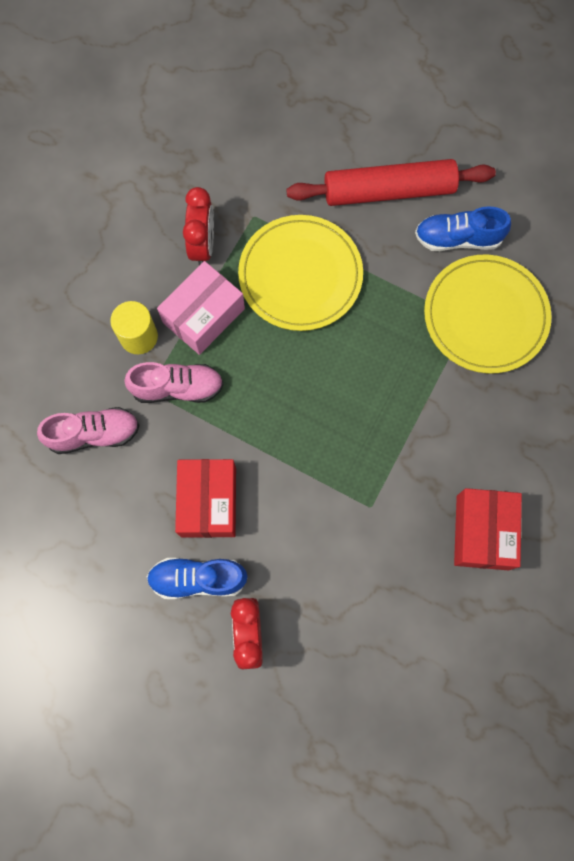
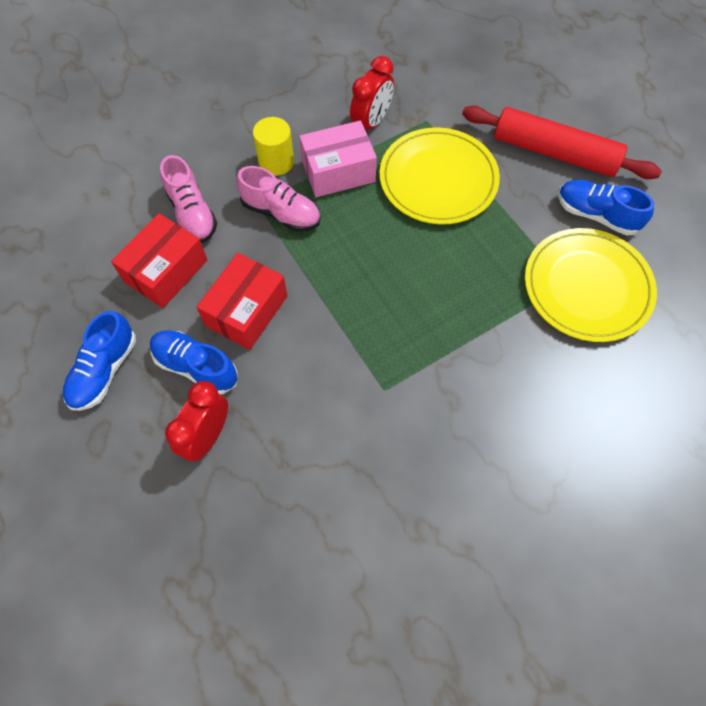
camera: 30 degrees right, 10 degrees down
(94, 434) = (192, 213): pink shoe -> pink shoe turned 45 degrees clockwise
(119, 629) = (104, 371): none -> blue shoe
(482, 532) = (477, 469): red box -> red box (166, 271)

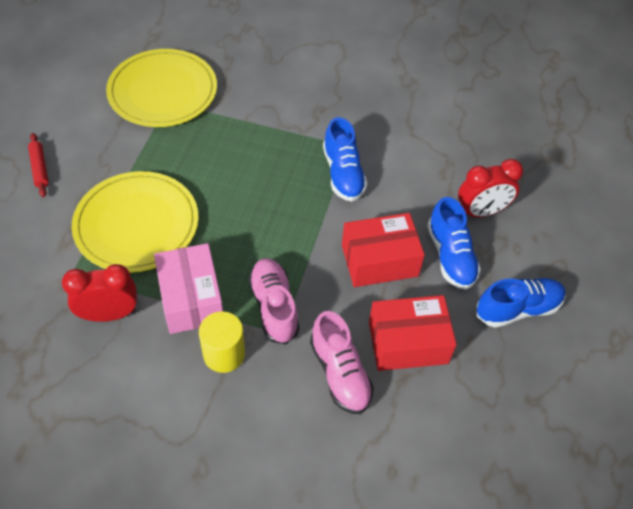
camera: 135 degrees left, 10 degrees down
(192, 213) = (340, 373): pink shoe -> pink shoe turned 135 degrees clockwise
(338, 171) = (191, 298): pink box -> pink box turned 45 degrees clockwise
(554, 153) = (40, 168): red rolling pin -> red rolling pin, size x0.42
(596, 215) = (89, 115): blue shoe -> blue shoe (343, 173)

